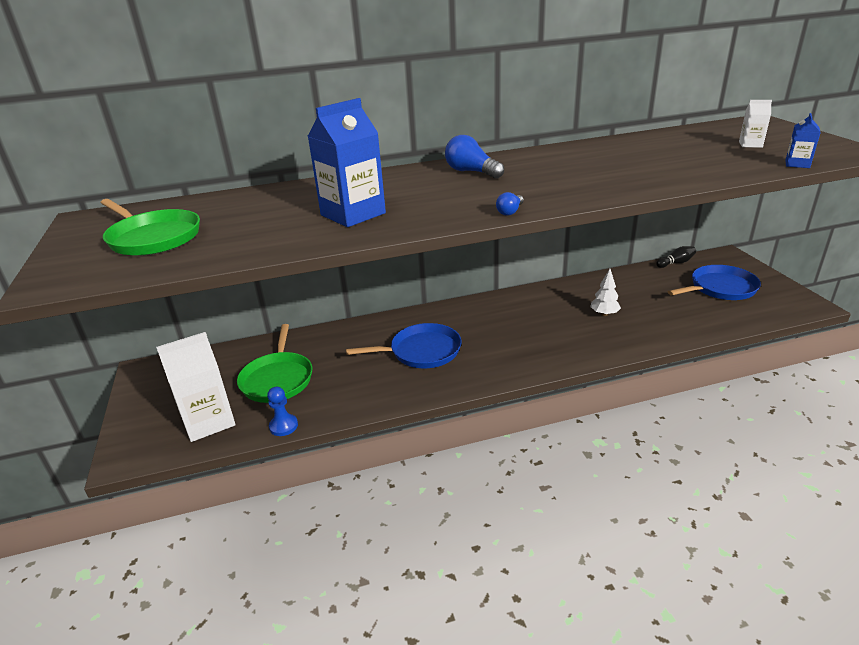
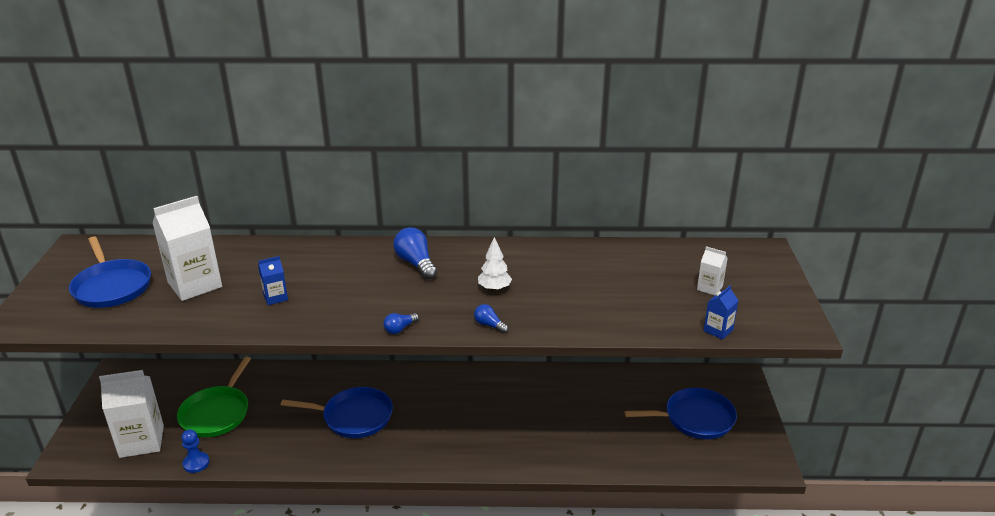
camera: 15 degrees right, 0 degrees up
(153, 237) = (111, 286): green pan -> blue pan
(252, 221) = (195, 284): none -> white carton
(353, 214) = (275, 297): blue carton -> blue carton, size x0.48
(594, 195) = (489, 325): none -> blue light bulb
(604, 314) = (551, 419): white tree -> white tree (494, 288)
(676, 263) = (676, 373): black bowling pin -> none

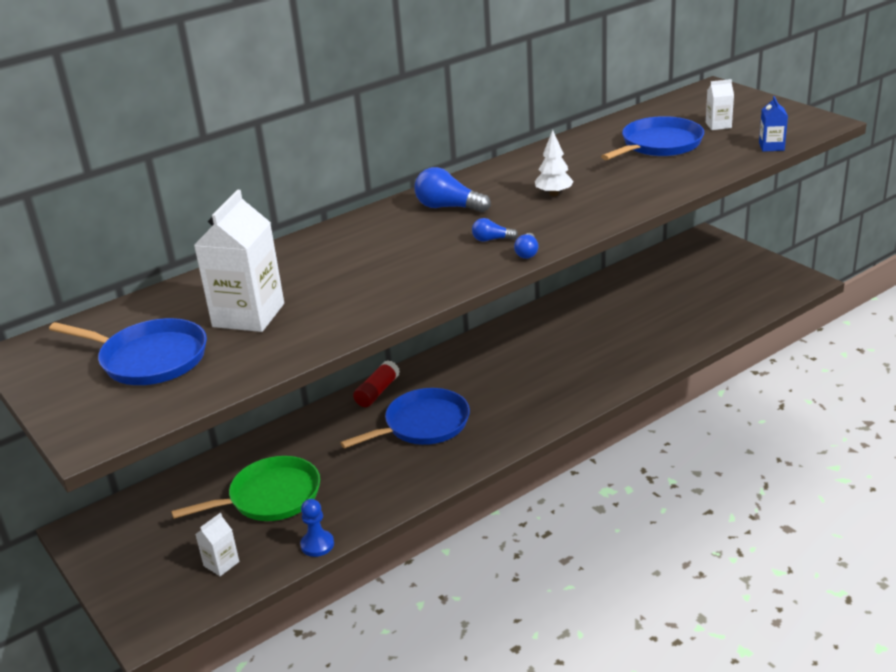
camera: 35 degrees left, 0 degrees up
(141, 441) = (221, 564): white carton -> white carton, size x0.48
(217, 413) = (270, 497): green pan -> green pan turned 90 degrees counterclockwise
(275, 297) = (360, 286): blue carton -> none
(361, 375) = (377, 392): none -> red glue stick
(489, 325) = (598, 217): blue light bulb -> blue light bulb (492, 239)
(695, 418) = (711, 279): blue pan -> blue pan (659, 145)

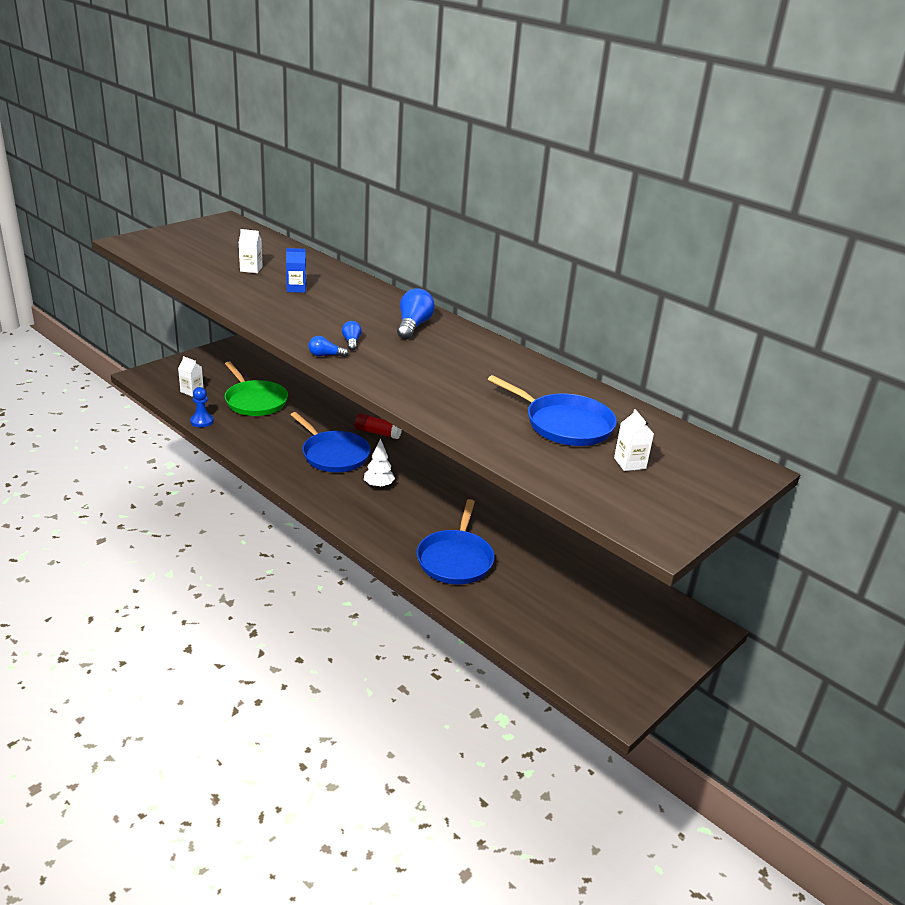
camera: 75 degrees right, 0 degrees up
(149, 359) = (206, 248): blue pan -> blue pan (455, 559)
(248, 315) = (251, 269): white carton -> white carton, size x0.48
(554, 194) = (440, 368): white tree -> white tree (378, 485)
(771, 146) = (573, 492): blue carton -> blue carton (296, 288)

